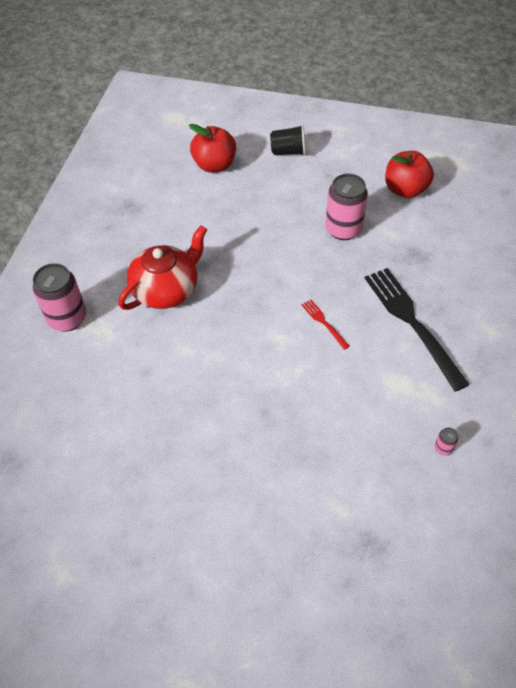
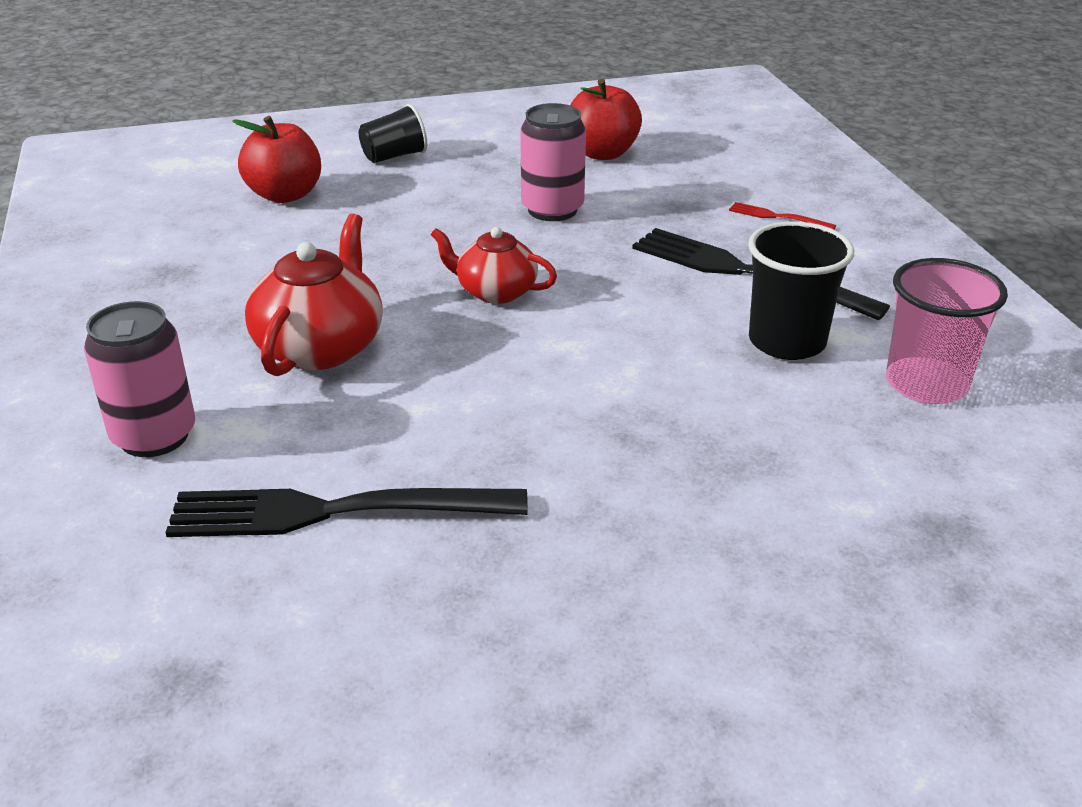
camera: 30 degrees left, 20 degrees down
(112, 398) = (332, 512): none -> black fork
(271, 283) = (495, 292): none -> red teapot
(323, 322) = (618, 309): red fork -> red fork (777, 217)
(393, 385) = (787, 342): none -> black cup
(443, 448) = (926, 384): pink can -> pink cup

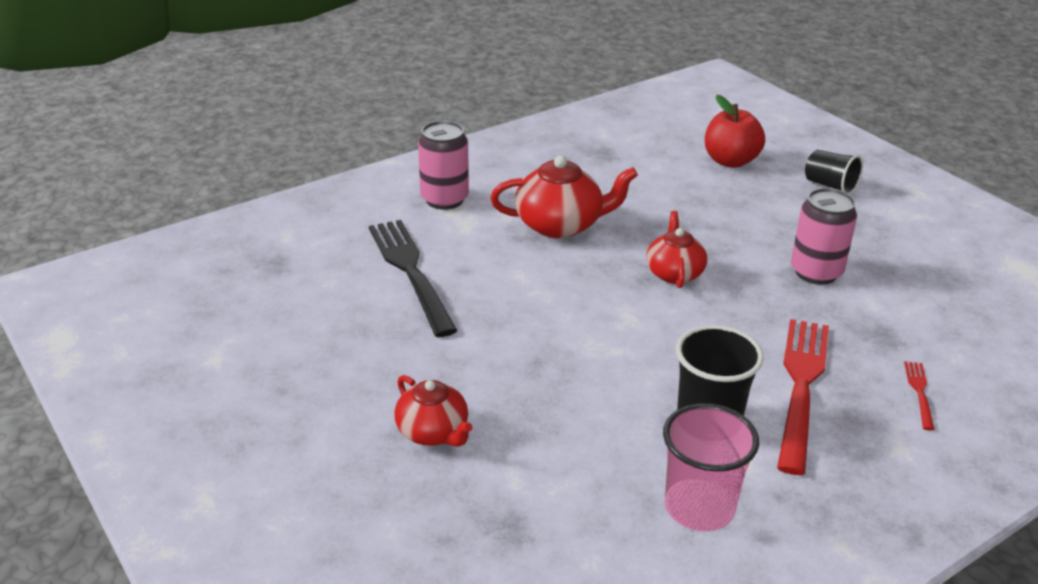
camera: 70 degrees right, 0 degrees up
(602, 153) = (942, 277): red apple -> none
(744, 272) = (801, 386): black fork -> red fork
(744, 562) = (433, 432): none -> red teapot

